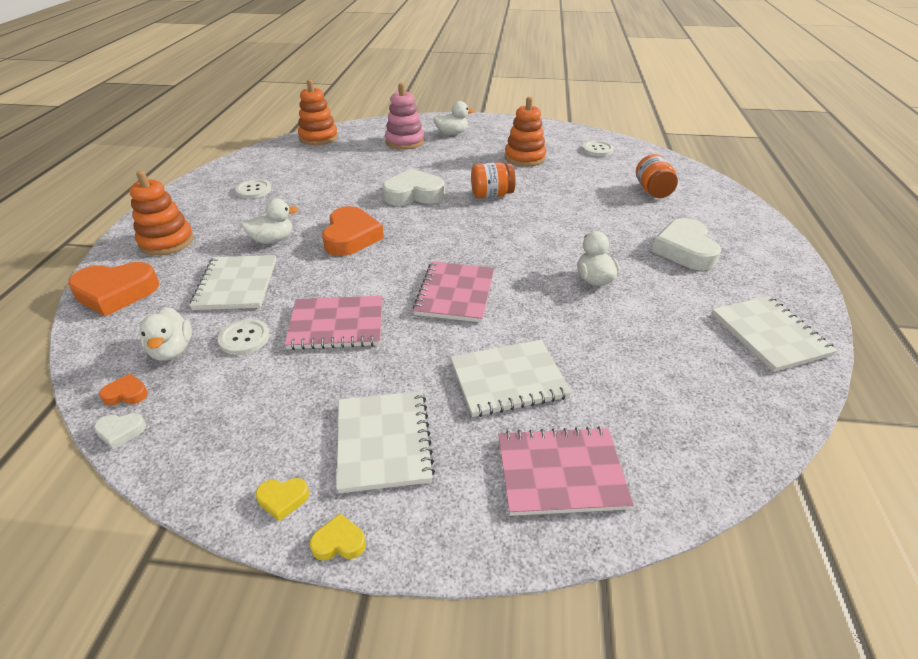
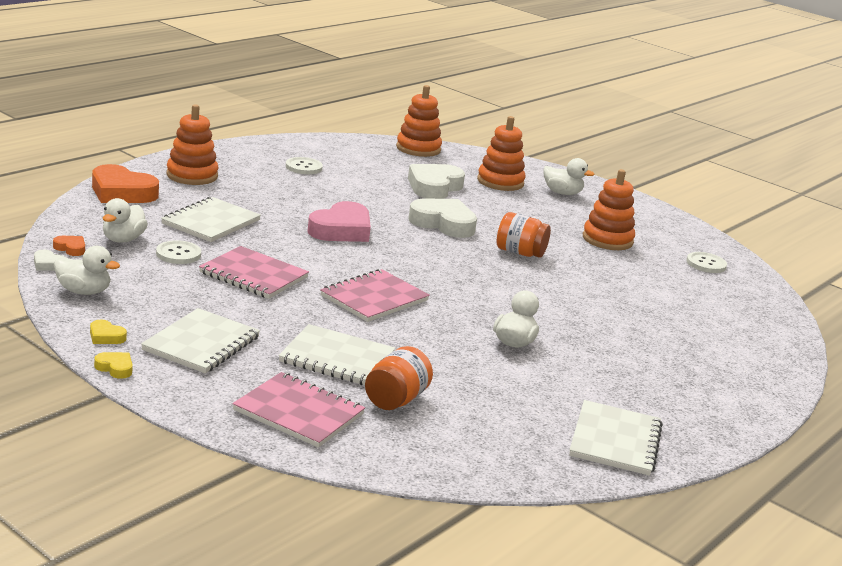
camera: 30 degrees right, 15 degrees down
(272, 240) = (274, 206): white duck -> white duck (84, 291)
(351, 237) = (341, 230): orange heart -> pink heart
(405, 142) = (500, 182): pink stacking toy -> orange stacking toy
(653, 191) = (703, 316): orange jar -> orange jar (396, 400)
(685, 250) = (646, 364): white heart -> white heart (434, 187)

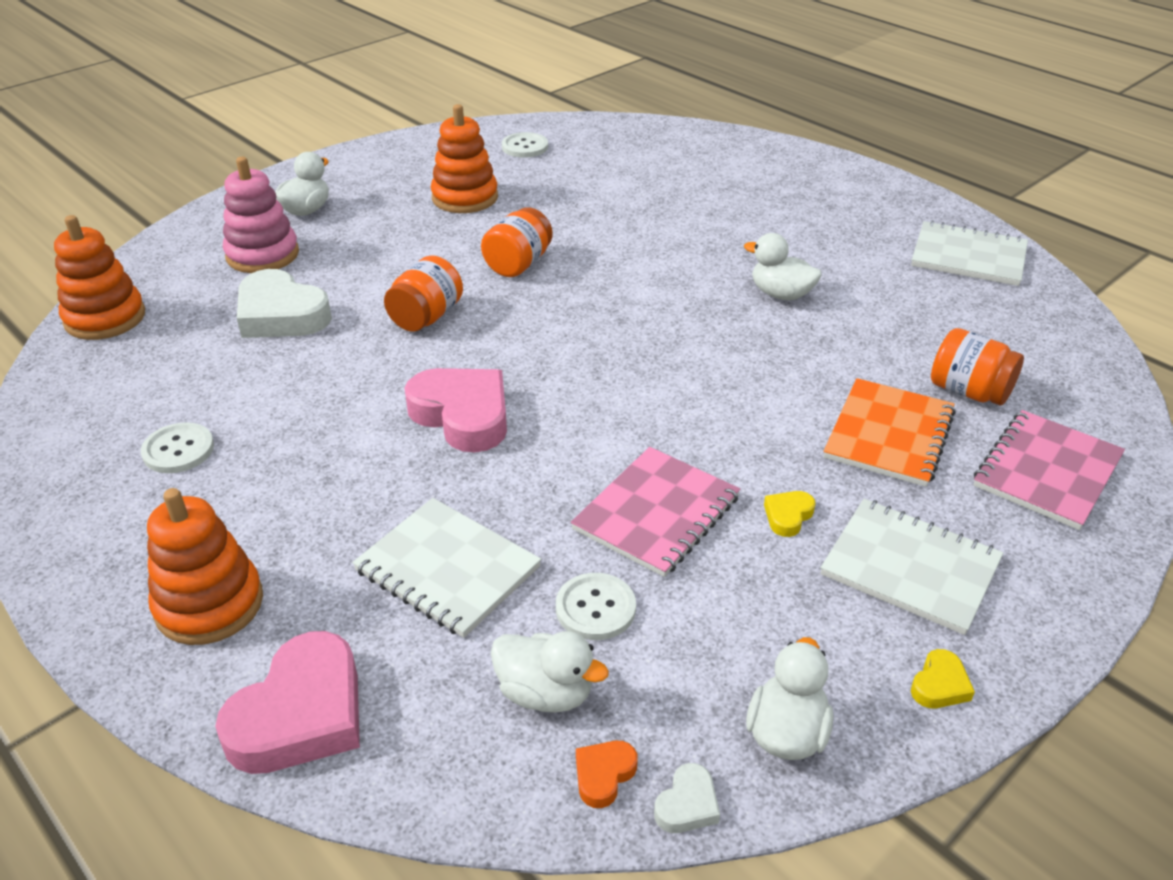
camera: 80 degrees left, 15 degrees up
(115, 368) = (1034, 664): yellow heart -> yellow heart (788, 516)
(122, 192) = (301, 714): orange heart -> pink heart
(337, 358) = (889, 435): white notebook -> orange notebook
(374, 298) = (698, 394): pink notebook -> none
(443, 223) = (426, 317): white heart -> orange jar
(500, 182) = (262, 255): orange stacking toy -> pink stacking toy

